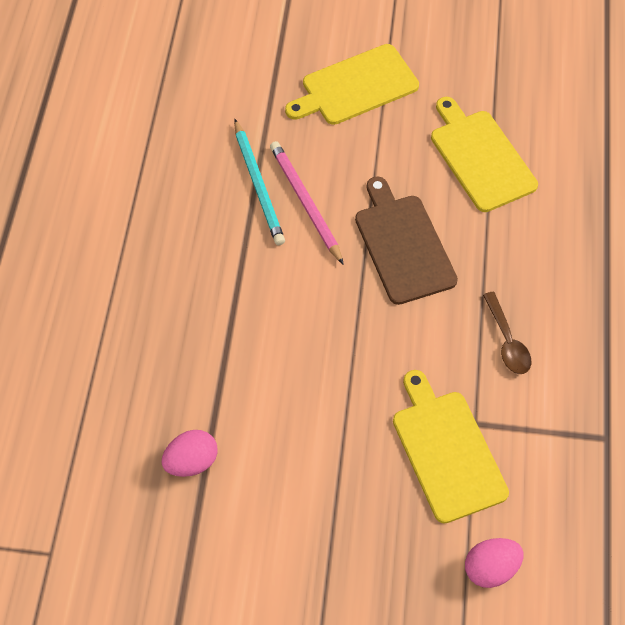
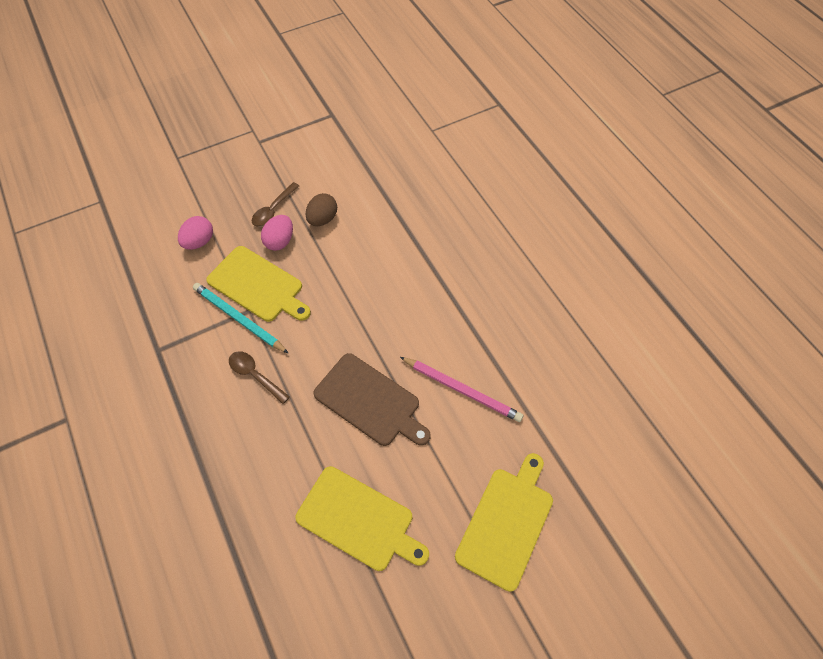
camera: 145 degrees right, 0 degrees up
(192, 461) = (399, 201): pink egg -> pink egg (280, 241)
(258, 185) = (505, 382): turquoise pencil -> turquoise pencil (239, 319)
(308, 498) = (322, 219): none -> brown egg
(363, 558) = (273, 210): none -> brown spoon

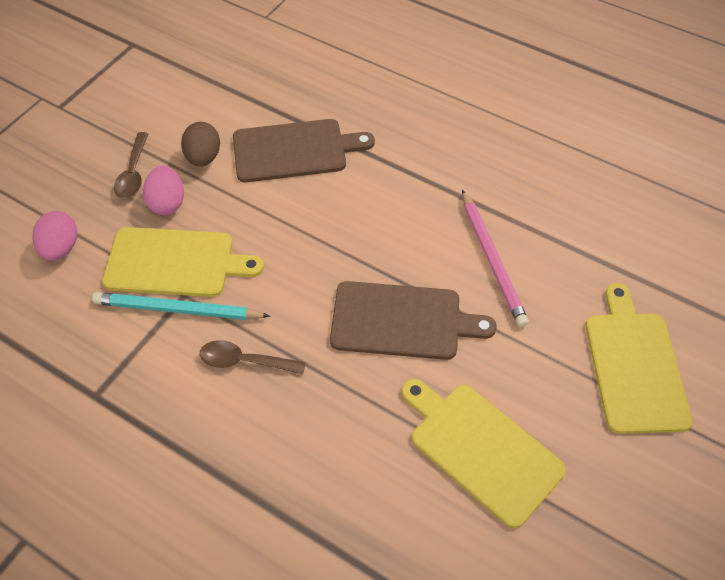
camera: 30 degrees left, 5 degrees down
(359, 520) = (481, 449): yellow cutting board -> yellow cutting board turned 135 degrees counterclockwise
(384, 241) = (294, 150): none -> brown cutting board
(462, 390) = (492, 260): pink pencil -> pink pencil turned 75 degrees clockwise

